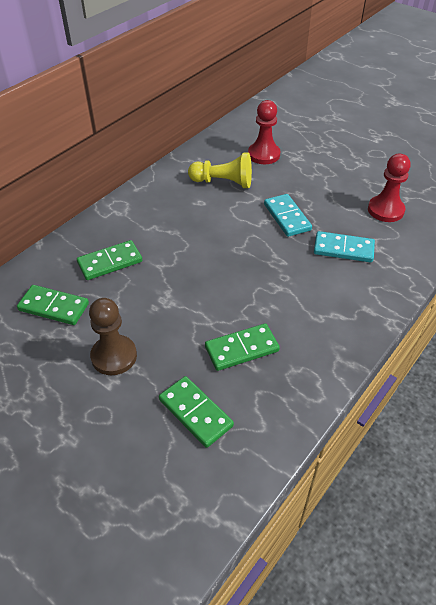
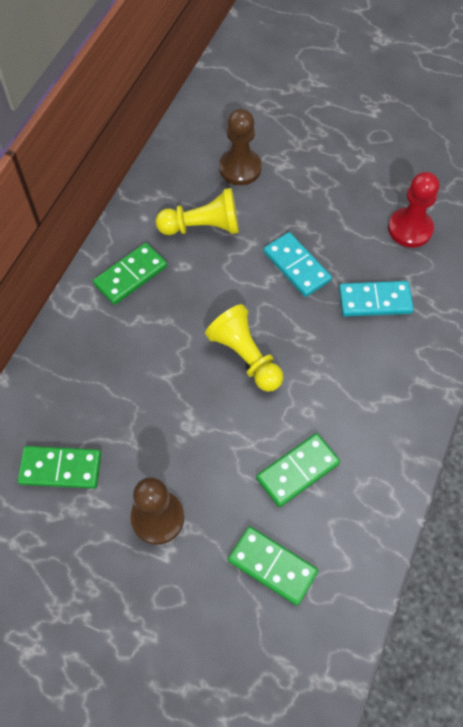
camera: 15 degrees left, 15 degrees up
(110, 262) = (104, 386): green domino -> green domino (131, 275)
(226, 265) = (245, 356): none -> yellow pawn
(264, 155) = (240, 168): red pawn -> brown pawn

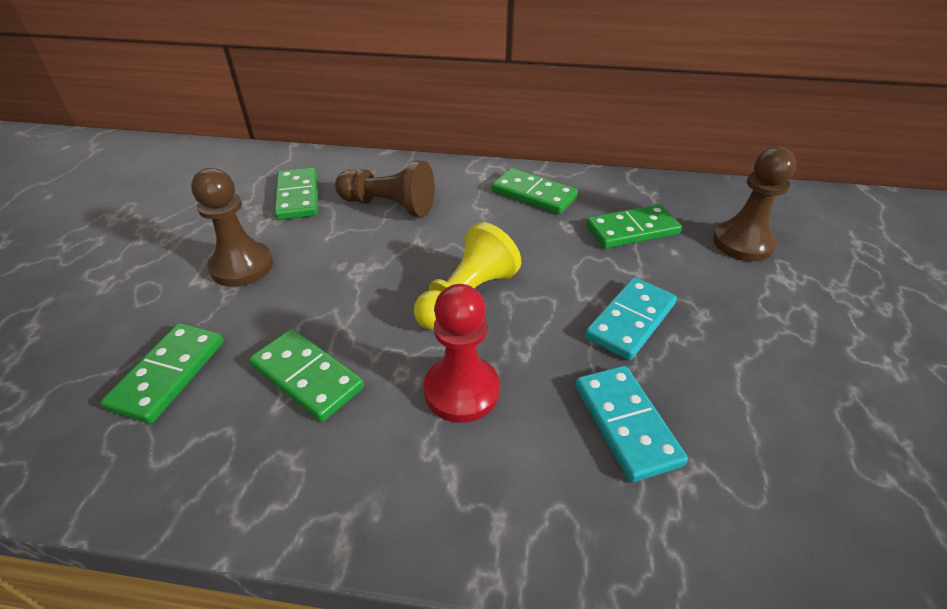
camera: 75 degrees right, 20 degrees down
(106, 390) = (389, 206): none -> brown pawn
(203, 227) = (632, 230): yellow pawn -> green domino
(410, 229) = (805, 454): red pawn -> red pawn (461, 391)

